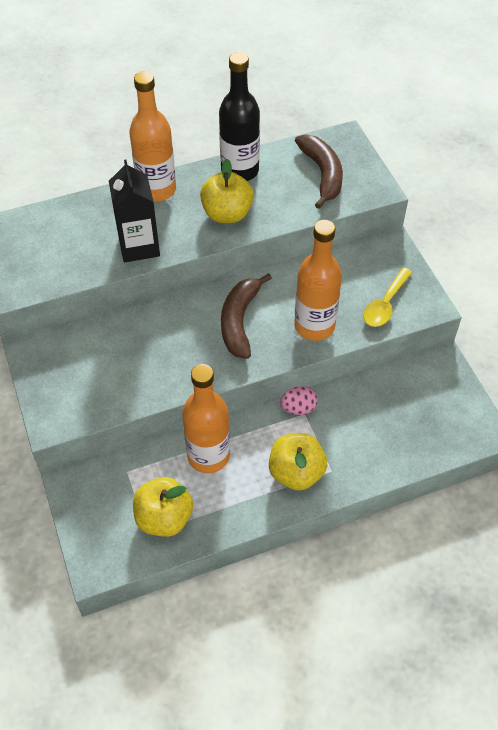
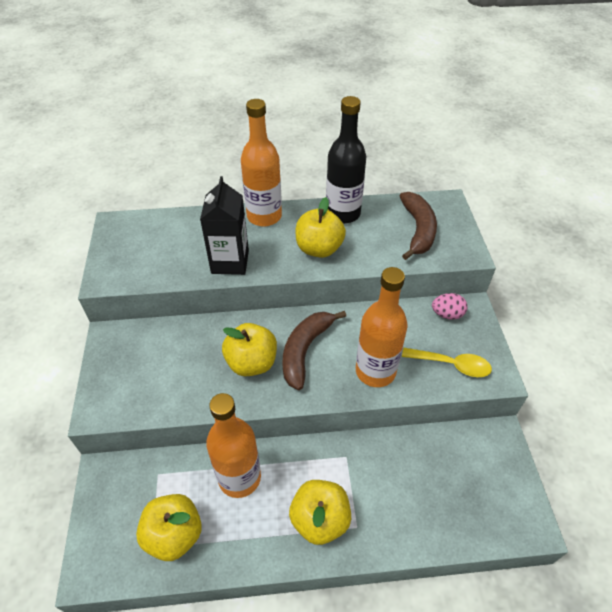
camera: 15 degrees right, 5 degrees down
(190, 344) = (252, 363): none -> yellow apple
(298, 408) = (342, 449): pink egg -> pink egg (447, 314)
(385, 304) = (451, 365): yellow spoon -> yellow spoon turned 120 degrees counterclockwise

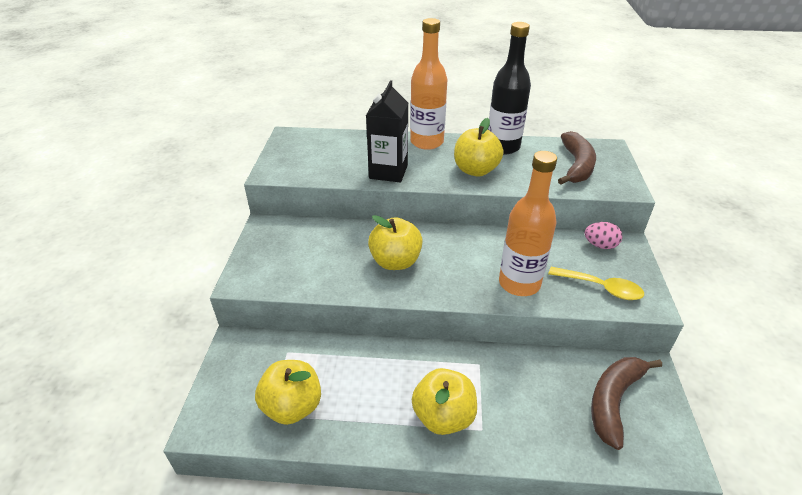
camera: 10 degrees right, 10 degrees down
(239, 477) = (367, 367): orange bottle -> none
(305, 350) = (450, 258): brown banana -> brown banana (614, 401)

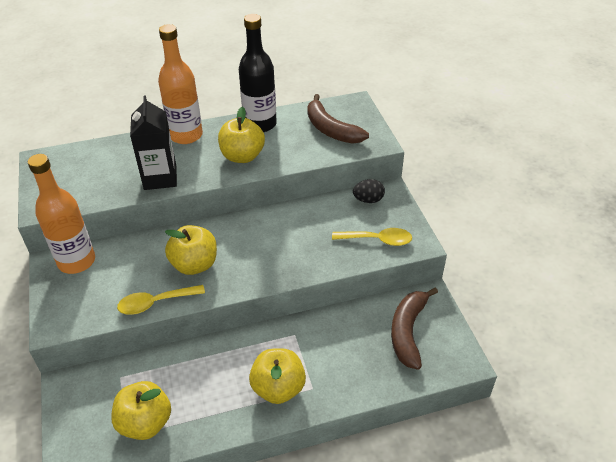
camera: 20 degrees left, 5 degrees up
(343, 287) = (155, 303): none -> yellow spoon
(519, 283) = (310, 255): orange bottle -> orange bottle (76, 261)
(576, 165) = (331, 129): brown banana -> brown banana turned 150 degrees clockwise
(600, 245) = (368, 200): pink egg -> black egg

